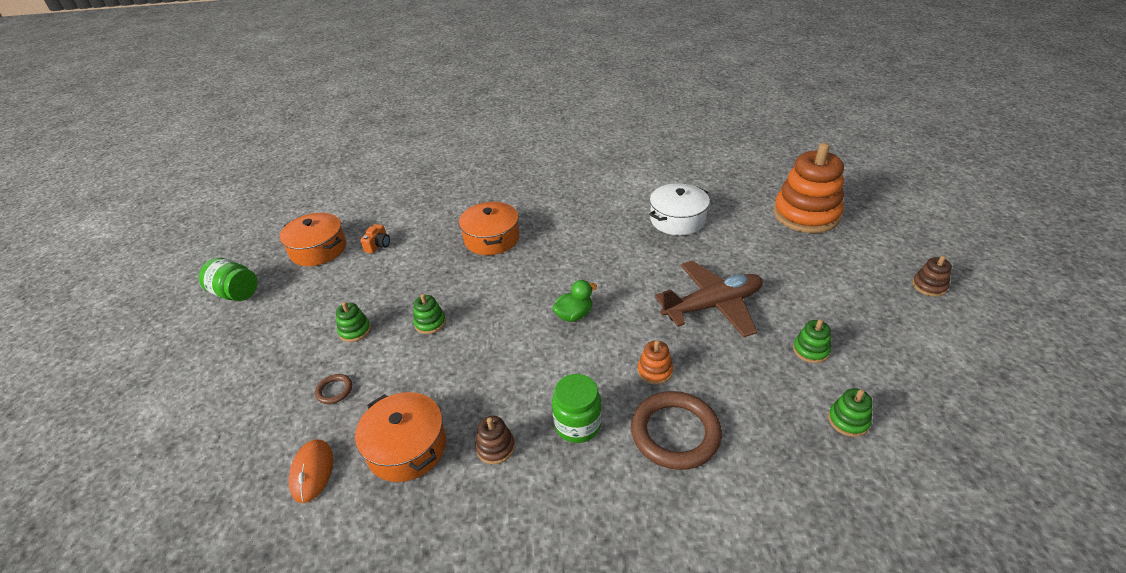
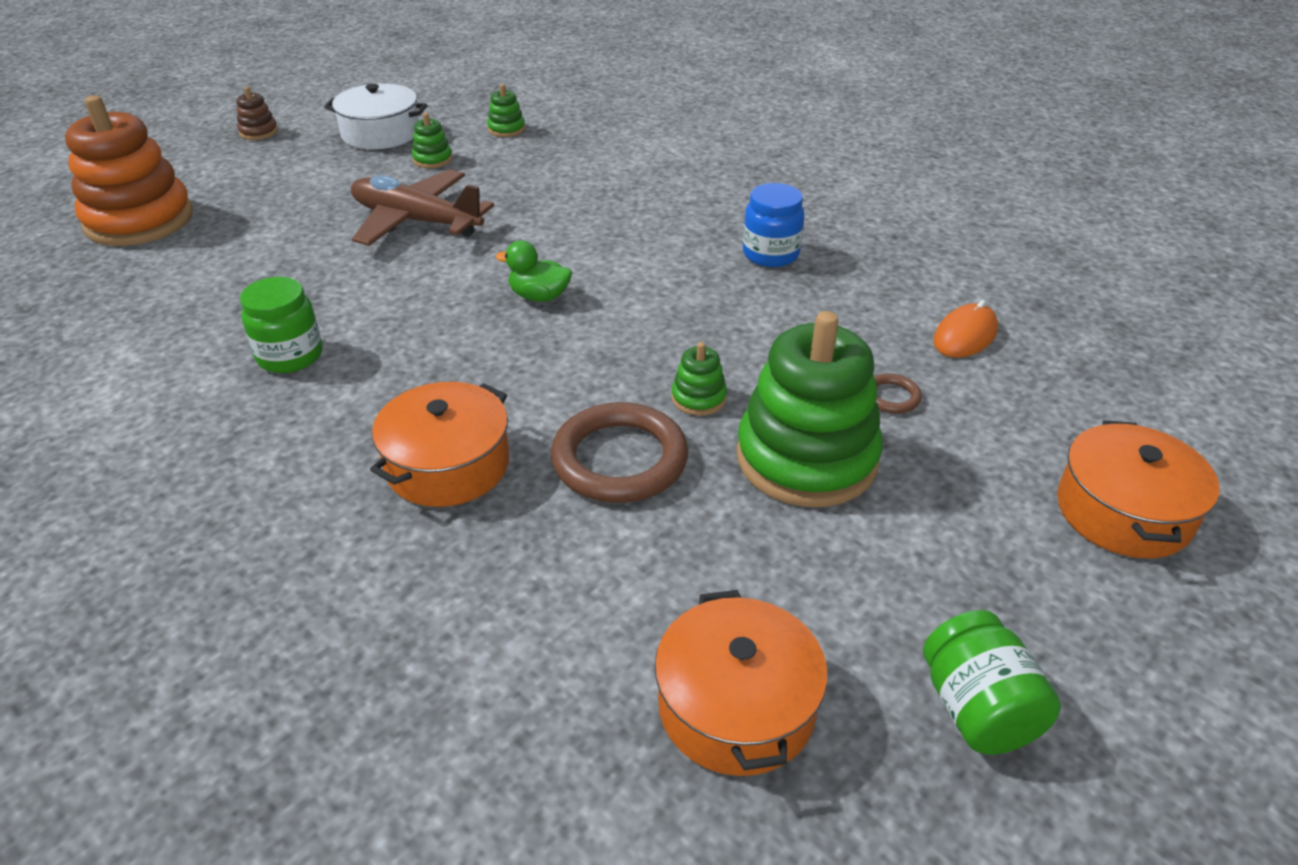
camera: 135 degrees left, 0 degrees up
(355, 331) = (806, 458): green stacking toy -> green stacking toy, size x2.38
(378, 245) = (619, 611): orange camera -> none
(407, 447) = (852, 299): orange pot -> orange pot (1123, 512)
(495, 447) = (770, 254): brown stacking toy -> blue jar
(577, 424) = (683, 228): green jar -> green jar (290, 356)
(655, 371) = (562, 217): orange stacking toy -> none
(675, 433) = (622, 185): brown ring -> brown ring (619, 459)
(677, 220) = (227, 307): white pot -> white pot (381, 133)

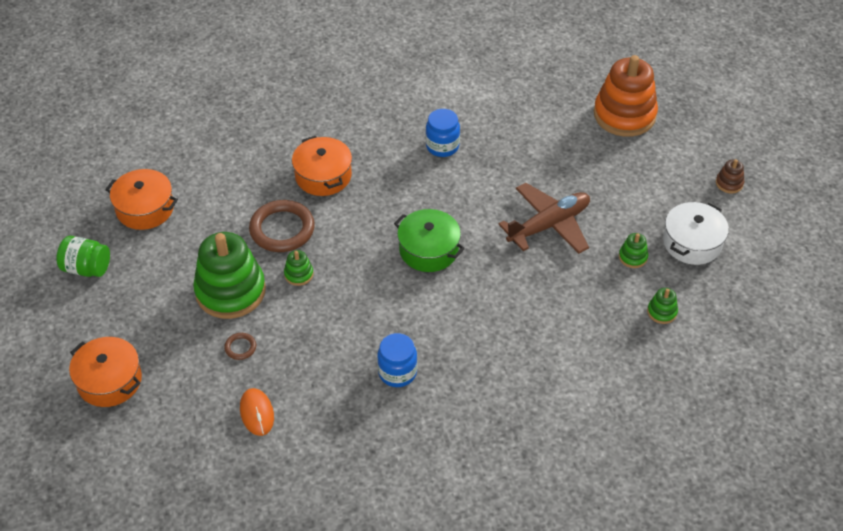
camera: 120 degrees right, 10 degrees up
(290, 356) = (442, 146): green jar -> blue jar
(539, 296) = (428, 250): green duck -> green pot

